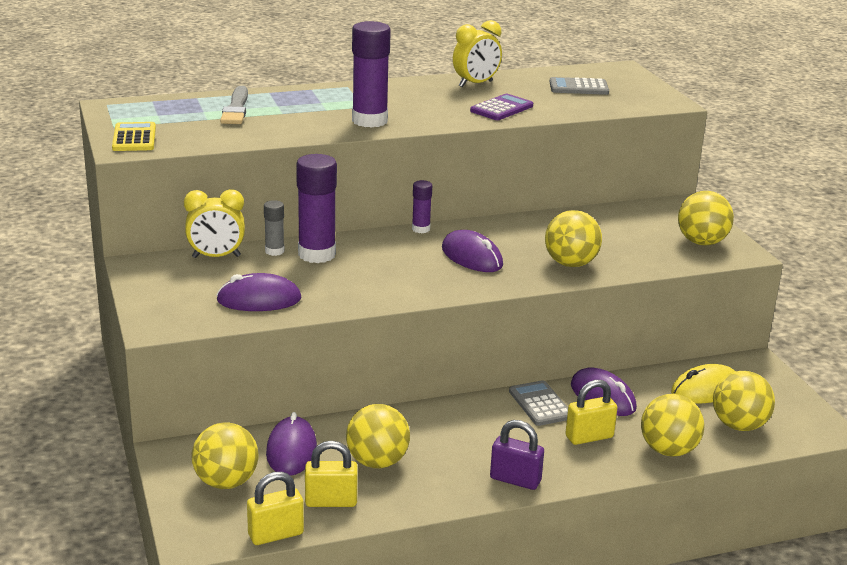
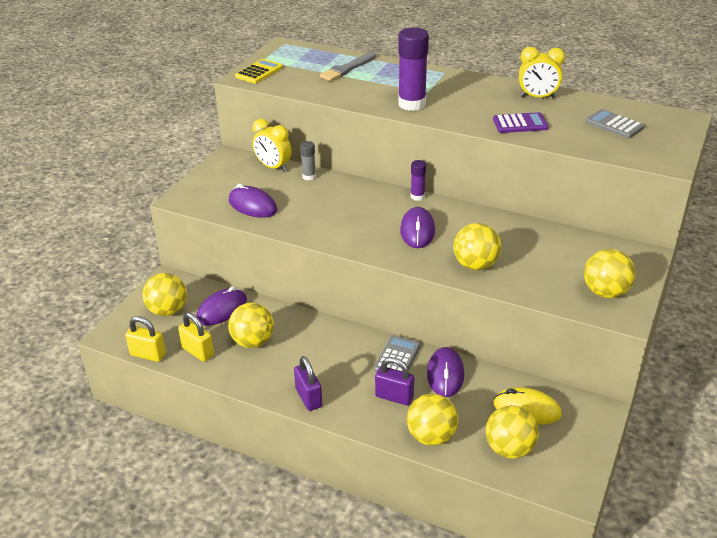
camera: 45 degrees right, 10 degrees up
(317, 254) = (328, 189): purple glue stick -> none
(589, 437) = (394, 397): yellow padlock -> purple padlock

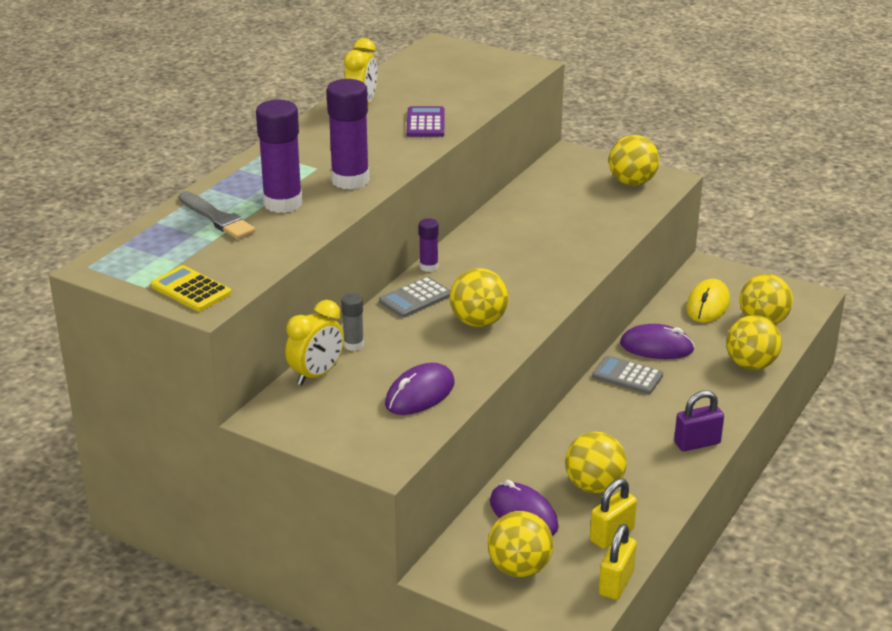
camera: 85 degrees left, 5 degrees down
(371, 86) = (283, 203): none -> purple glue stick
(394, 397) = (692, 383): purple padlock -> none
(417, 231) = (506, 273): purple mouse -> none
(475, 265) = (580, 244): yellow ball -> yellow ball (478, 322)
(614, 125) = (443, 77): grey calculator -> grey calculator (415, 298)

